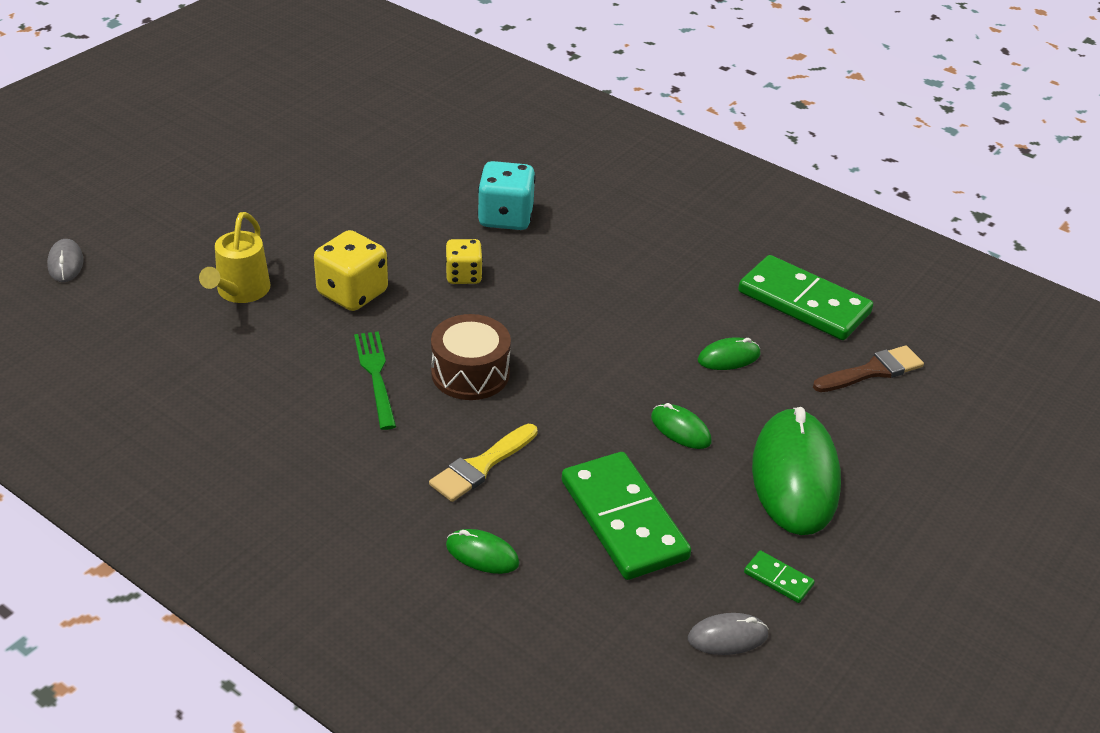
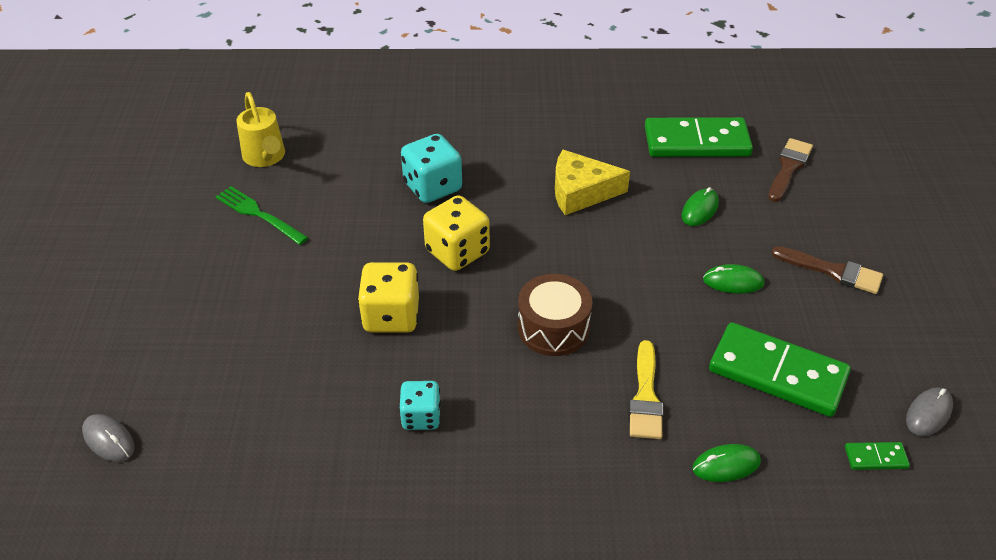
camera: 35 degrees left, 5 degrees up
(240, 292) = (299, 371): yellow watering can -> yellow watering can (265, 158)
(287, 374) = (421, 417): none -> turquoise dice
(375, 375) = (489, 374): green fork -> green fork (258, 214)
(463, 276) = (457, 252): yellow dice -> yellow dice, size x1.56
(632, 286) = (581, 192): none -> yellow cheese
(778, 579) = (906, 351): green domino -> green domino (875, 457)
(795, 476) = (833, 271): green mouse -> brown brush

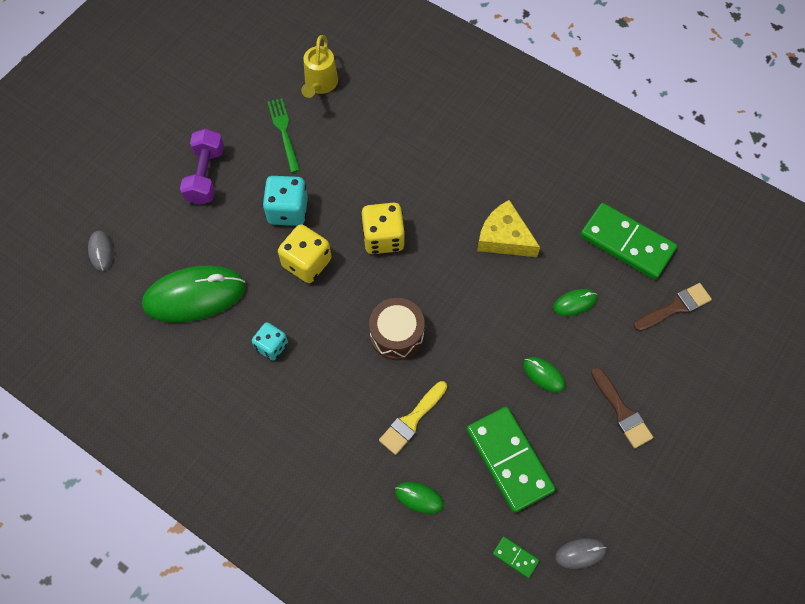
camera: 35 degrees right, 20 degrees up
(193, 296) = (205, 175): none -> purple dumbbell
(279, 419) = (195, 296): none -> green mouse
(432, 187) = (408, 174): turquoise dice -> turquoise dice (288, 211)

